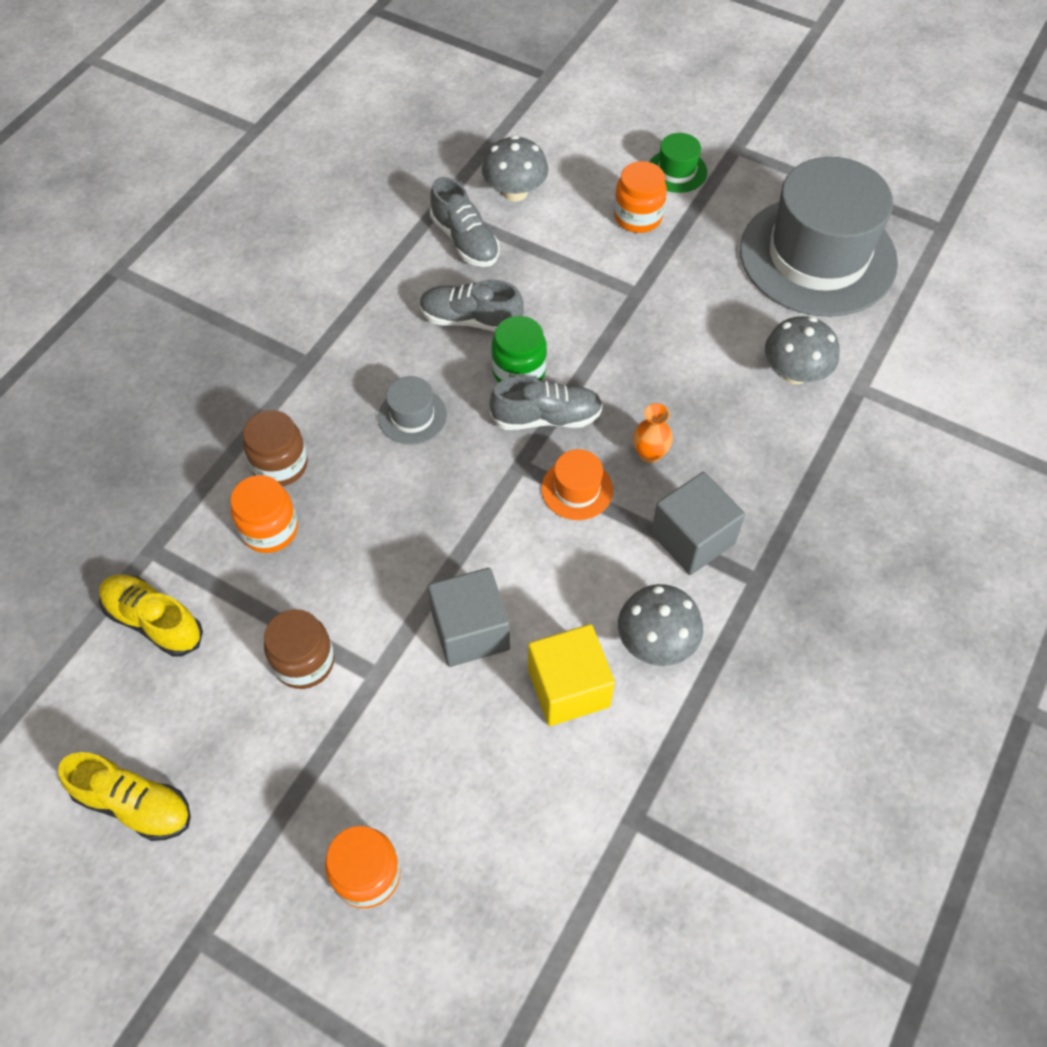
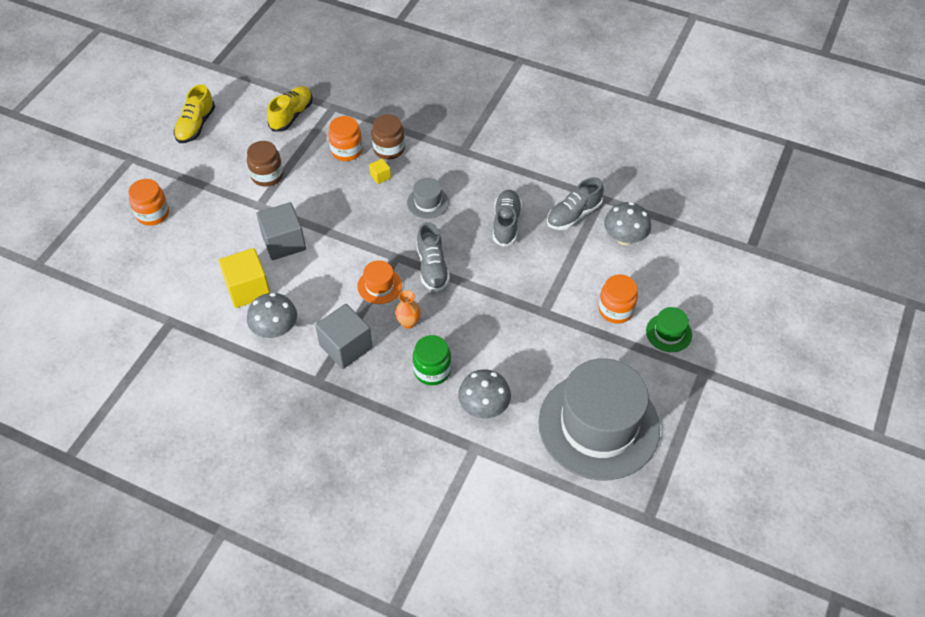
camera: 85 degrees right, 5 degrees down
(342, 480) = (380, 176): none -> yellow cube
(519, 371) = (467, 251): green jar -> green jar (432, 370)

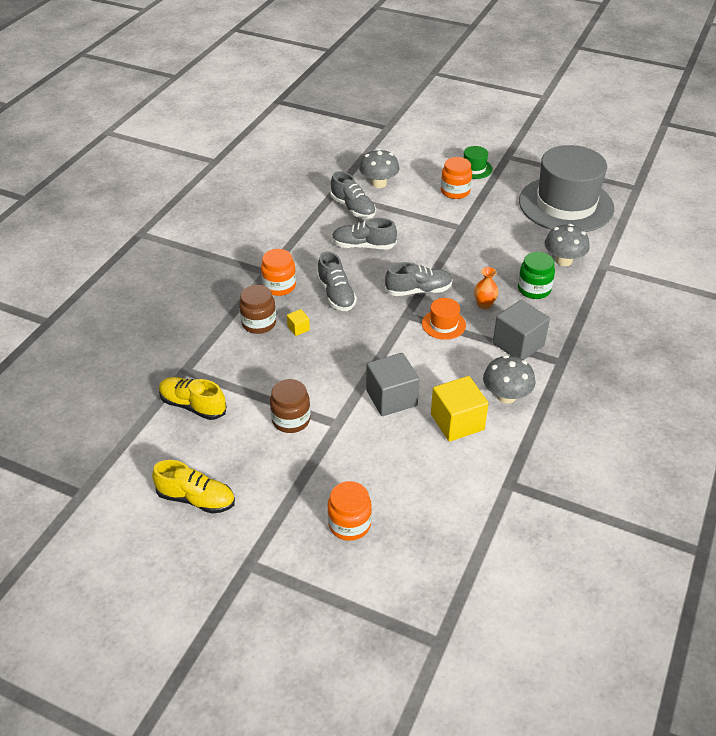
camera: 90 degrees left, 10 degrees down
(347, 151) = (258, 355): orange jar -> orange jar (279, 286)
(428, 202) = (336, 294): grey hat -> grey shoe

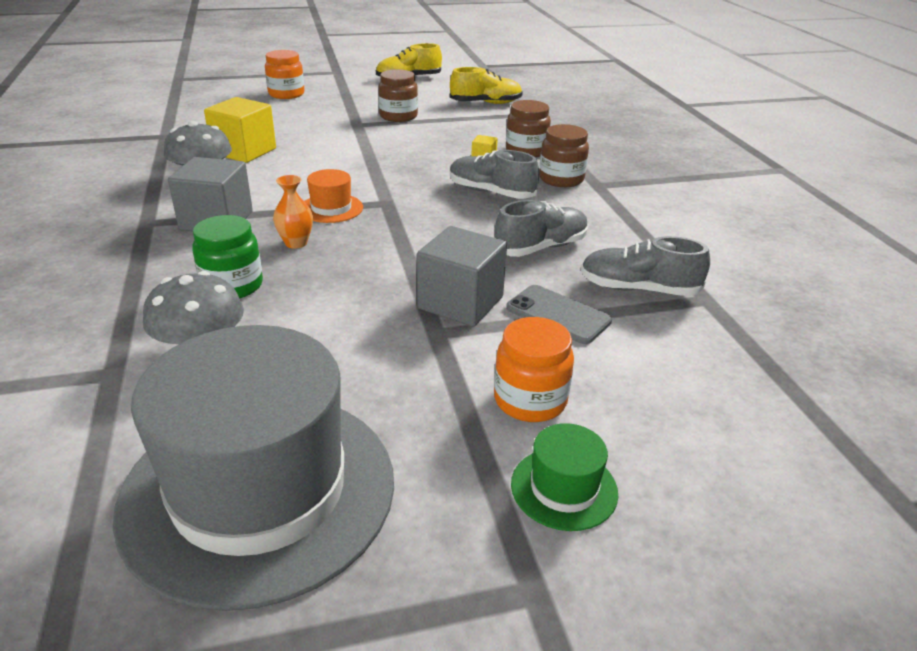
camera: 140 degrees right, 10 degrees down
(279, 286) = (561, 179): orange jar -> brown jar
(379, 183) = (676, 349): grey mushroom -> none
(391, 398) = (326, 147): grey cube -> grey cube (460, 303)
(403, 213) = (558, 315): none -> grey phone
(418, 291) = (401, 227): grey shoe -> none

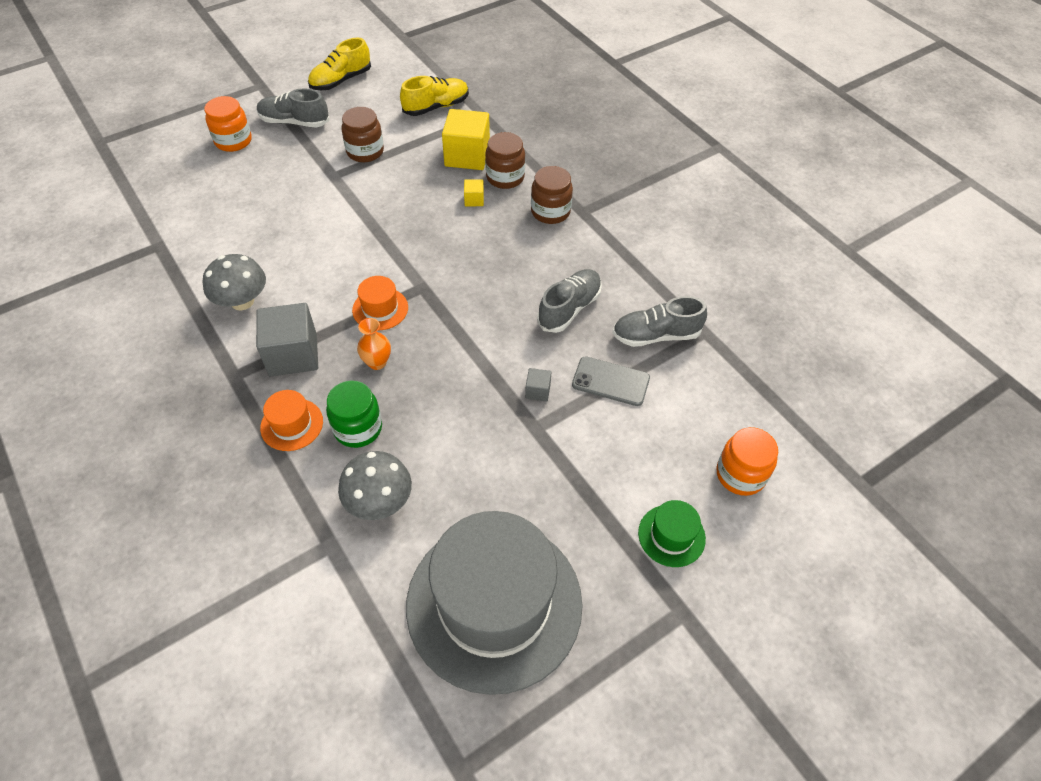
camera: 20 degrees left, 20 degrees up
(167, 267) = (292, 424): none -> orange hat
(244, 151) = (253, 249): yellow cube -> yellow cube (467, 156)
(460, 303) = (537, 391): grey cube -> grey cube, size x0.45
(491, 192) = (501, 247): grey shoe -> grey shoe (294, 122)
(530, 400) = (624, 471): orange jar -> orange jar (740, 474)

